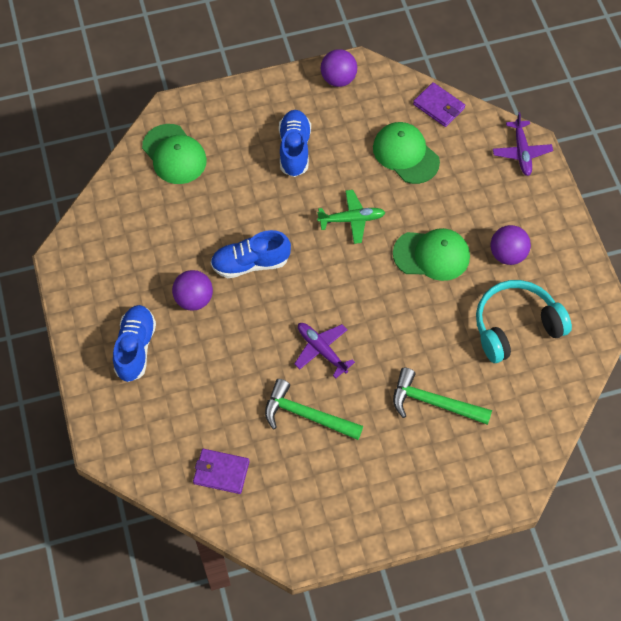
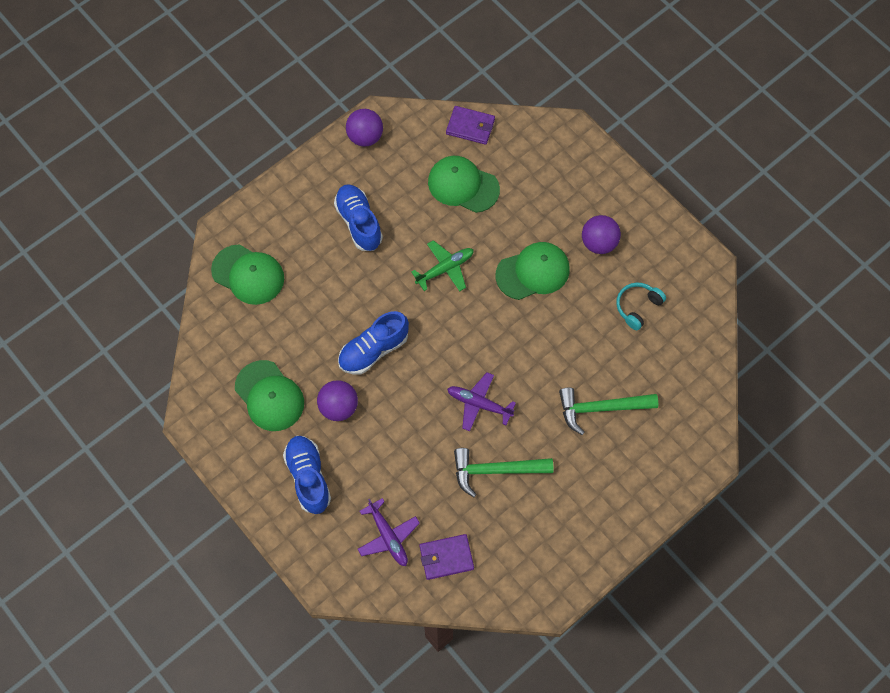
camera: 25 degrees left, 5 degrees up
(138, 264) = (269, 396): none -> green cap
(515, 326) = (637, 307): turquoise headphones -> turquoise headphones, size x0.55
(521, 152) = (565, 140): purple plane -> purple plane (388, 536)

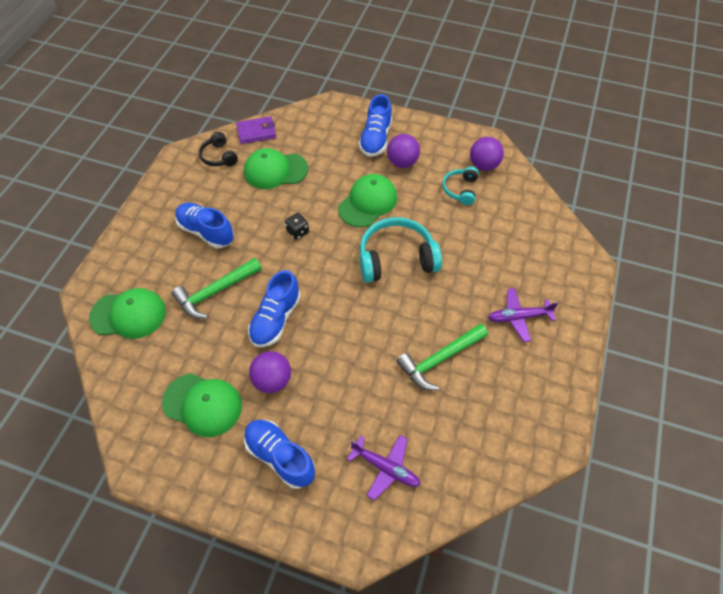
camera: 30 degrees left, 10 degrees down
(365, 137) = (177, 172): purple ball -> purple ball (483, 165)
(416, 138) = (219, 156): none -> black headphones
(445, 269) = (298, 232): green plane -> black dice
(446, 557) = (448, 456): purple wallet -> none
(479, 404) = (391, 315): purple plane -> purple plane (519, 317)
(522, 349) = (396, 258): none -> turquoise headphones
(589, 199) = (375, 139): none -> blue shoe
(601, 408) = (486, 270): green hammer -> green hammer (215, 292)

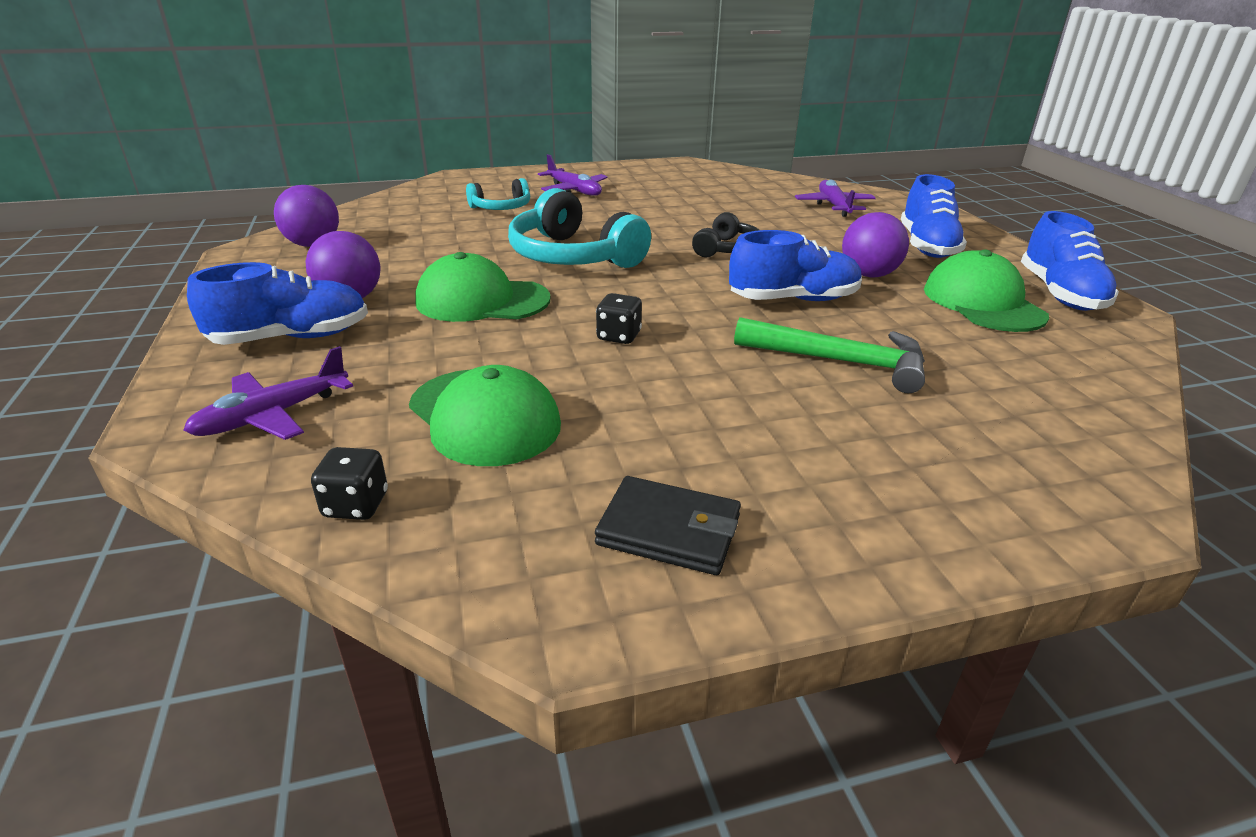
camera: 125 degrees left, 25 degrees down
(128, 314) = (1031, 427): green cap -> none
(186, 186) = (669, 530): none -> black wallet
(206, 232) = (749, 429): blue shoe -> blue shoe (1060, 294)
(219, 156) = (509, 528): black headphones -> black headphones (727, 249)
(256, 132) = (356, 505): purple wallet -> black dice
(320, 125) = (273, 415): none -> purple plane
(439, 359) = (683, 209): green hammer -> none
(460, 189) = (385, 248): turquoise headphones -> turquoise headphones (501, 208)

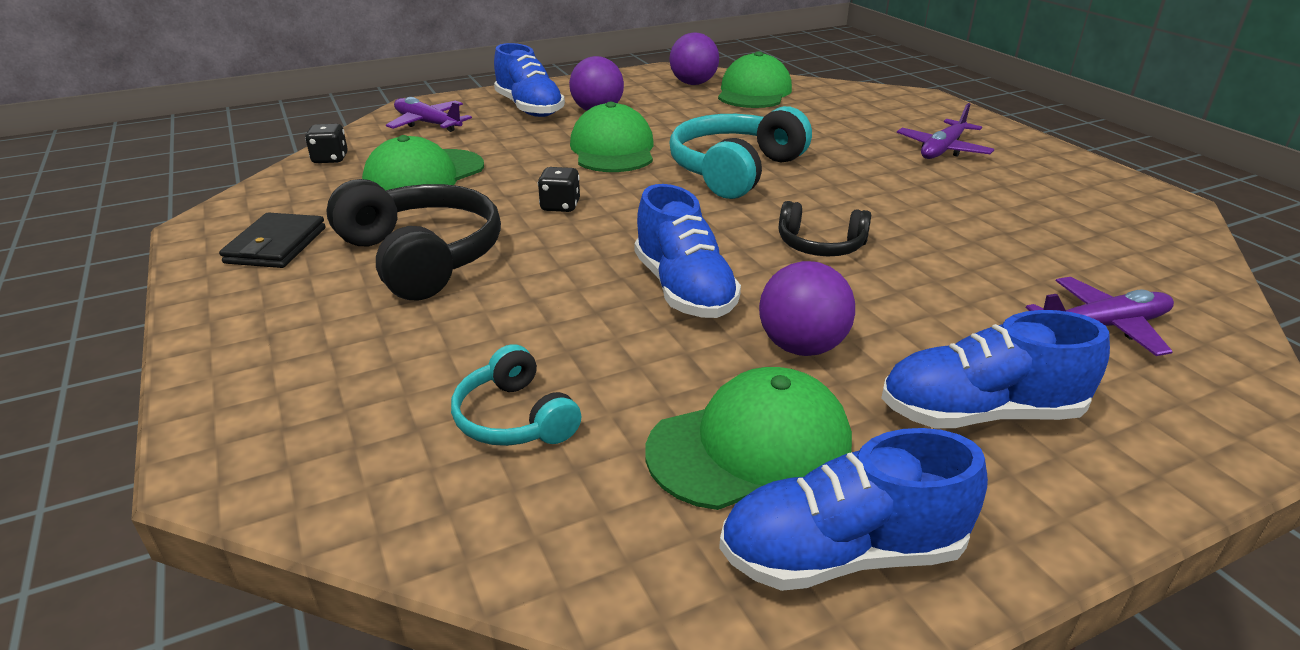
camera: 80 degrees right, 0 degrees up
(376, 224) = (754, 92): none -> green cap
(501, 208) = (844, 126): turquoise headphones -> turquoise headphones (514, 418)
(720, 415) = (422, 257): none -> black headphones
(840, 361) = (530, 316): green hammer -> none

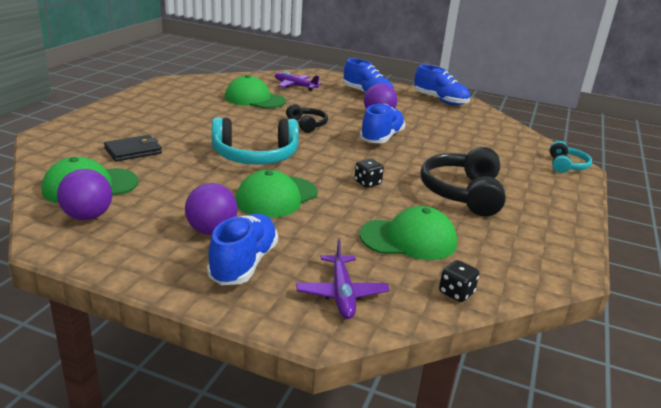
camera: 135 degrees left, 5 degrees down
(276, 245) = (531, 234): black wallet -> black wallet (133, 151)
(514, 418) = (483, 140): turquoise headphones -> turquoise headphones (566, 165)
(750, 447) = (430, 113): green cap -> green cap (254, 99)
(943, 149) = (152, 118): purple plane -> none

